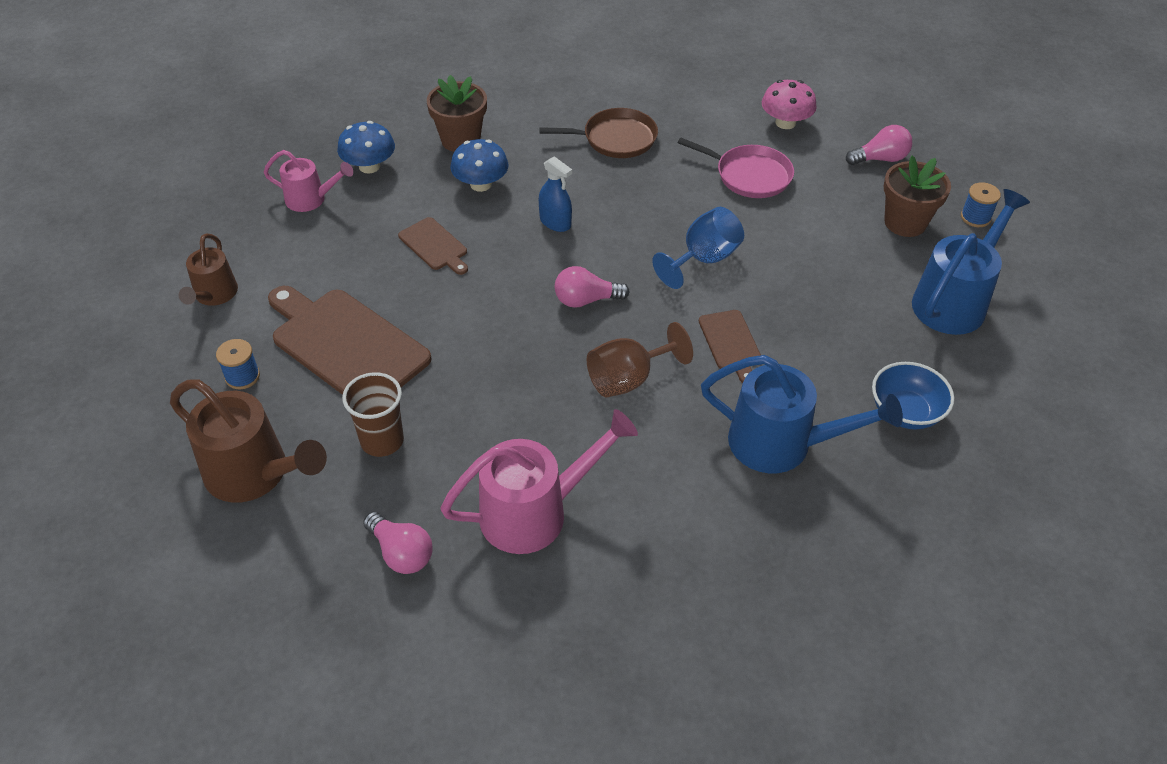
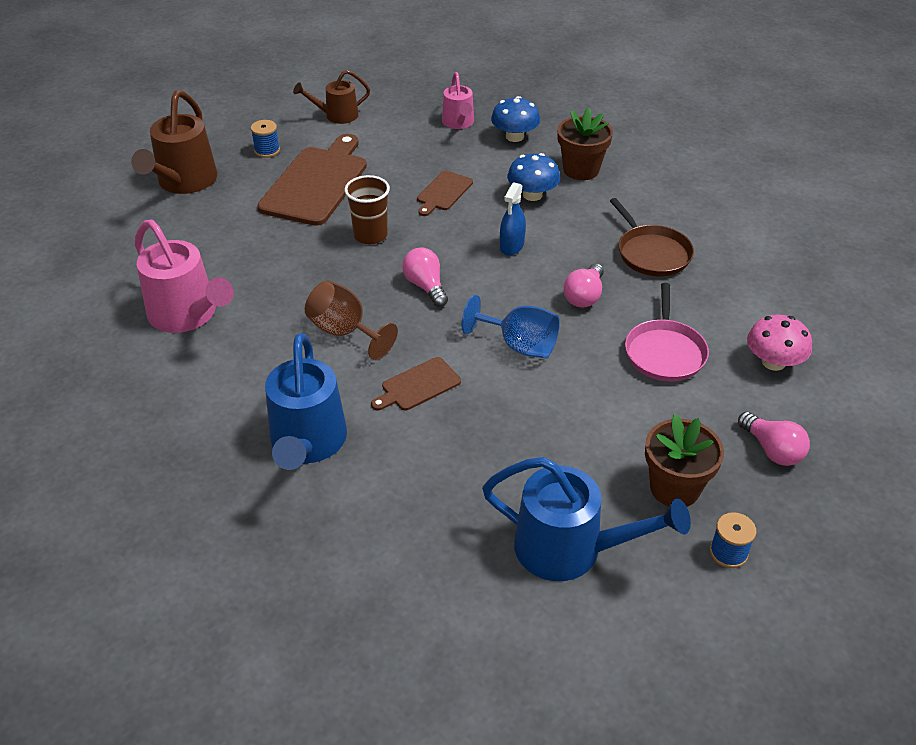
camera: 70 degrees right, 5 degrees down
(382, 441) = (231, 225): brown cup -> brown cup (370, 235)
(401, 553) = (134, 262): pink light bulb -> pink light bulb (584, 296)
(905, 412) = (383, 529): blue bowl -> none

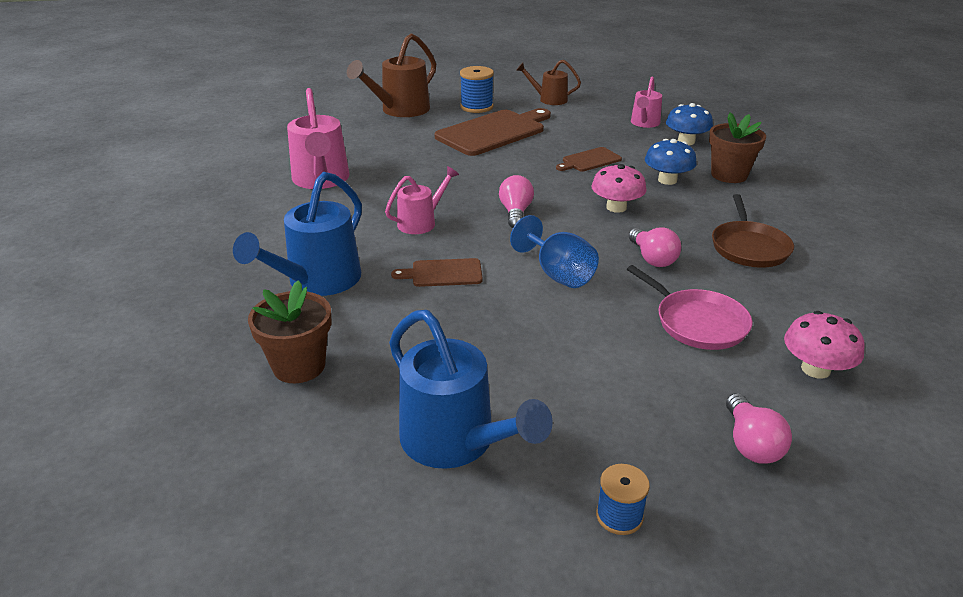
camera: 30 degrees right, 10 degrees down
(267, 150) = (476, 107): blue spool -> blue spool, size x1.56
(345, 332) = (421, 222): brown goblet -> pink watering can
(370, 235) = (503, 171): brown cup -> none
(512, 246) = (616, 207): blue spray bottle -> pink mushroom
(584, 296) = (652, 258): pink light bulb -> pink light bulb turned 75 degrees counterclockwise
(664, 352) = (697, 322): pink pan -> pink pan turned 75 degrees counterclockwise
(674, 488) = (609, 434): brown flower pot -> brown flower pot (299, 366)

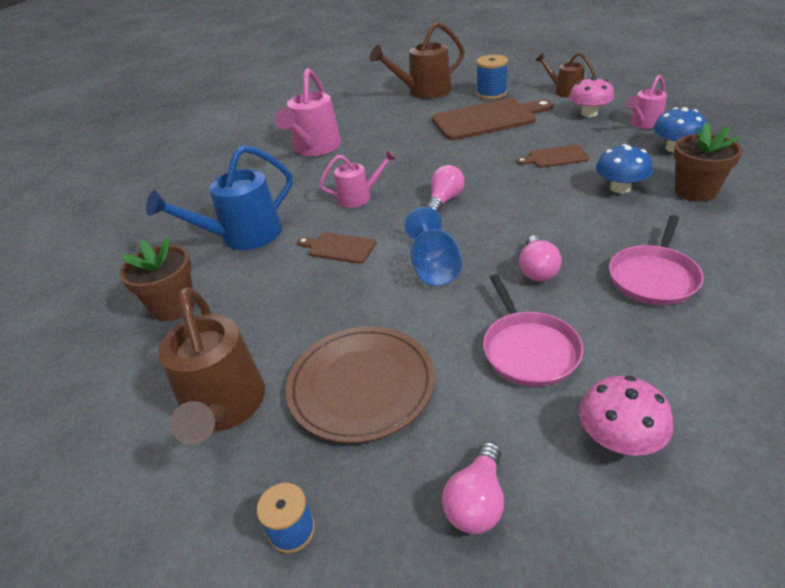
camera: 30 degrees right, 5 degrees up
(456, 442) = (224, 408): blue watering can -> brown watering can
(577, 386) = (361, 385): none -> brown plate
(616, 207) = (543, 209): pink mushroom -> pink mushroom (589, 113)
(749, 247) = (654, 277): brown pan -> pink pan

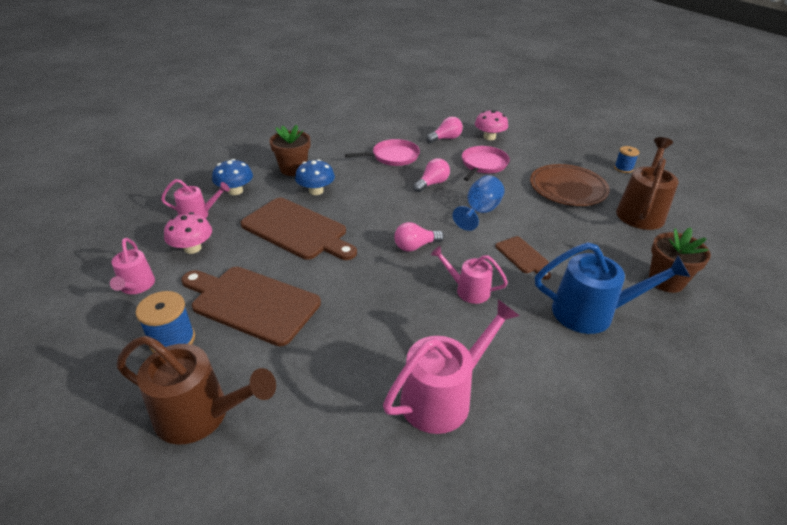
camera: 145 degrees left, 0 degrees up
(477, 501) = (553, 147): pink light bulb -> pink light bulb (445, 138)
(555, 157) = (297, 230): brown cutting board -> brown cutting board, size x2.01
(564, 91) = (136, 287): brown watering can -> pink watering can

